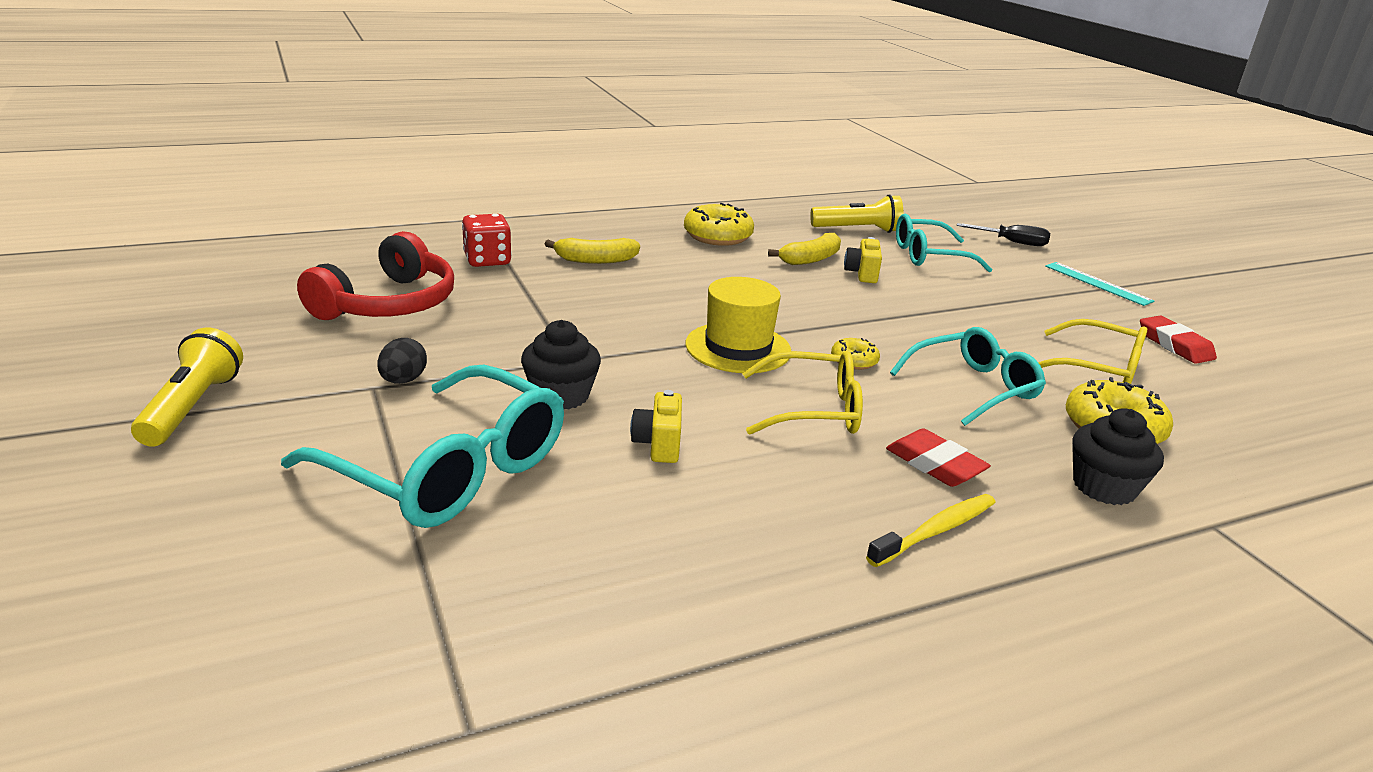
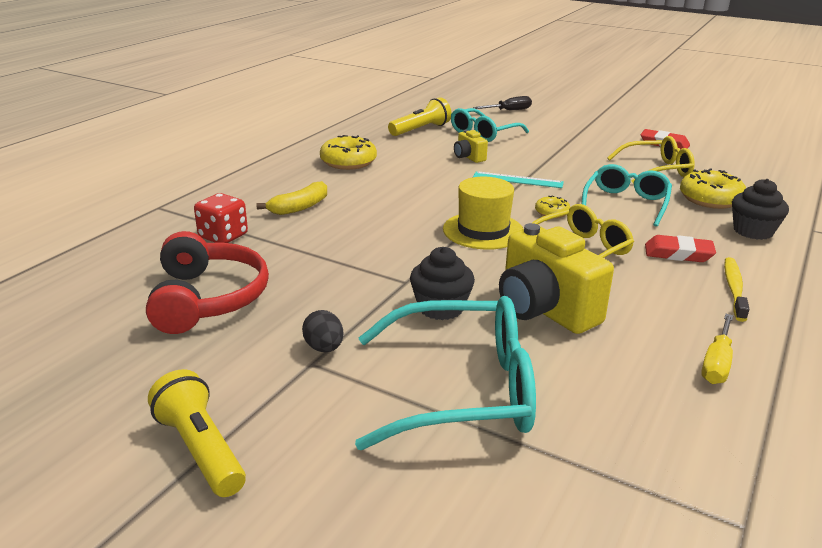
camera: 35 degrees left, 0 degrees up
(658, 444) = (544, 310): yellow camera -> yellow camera, size x2.07
(751, 586) = (717, 363): none -> yellow screwdriver
(810, 259) = (426, 158): yellow banana -> none
(1097, 283) = (583, 121): turquoise ruler -> turquoise ruler (518, 180)

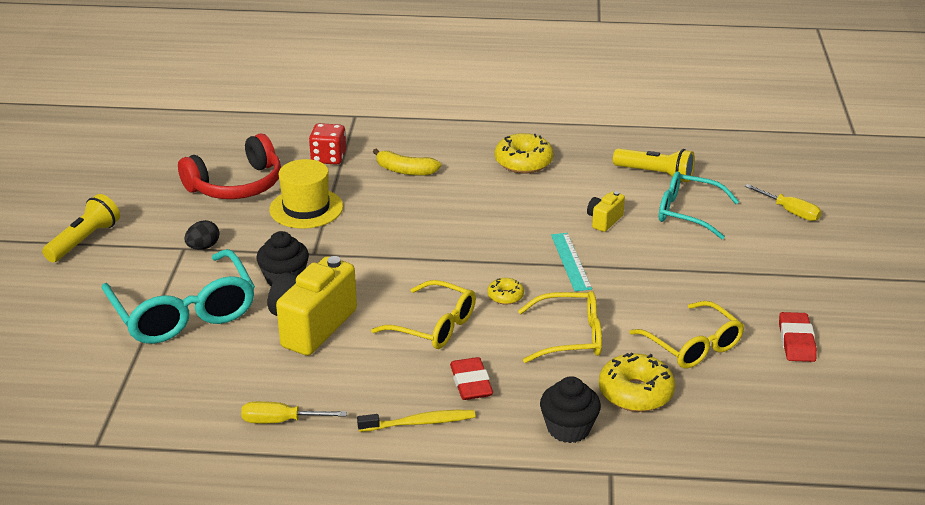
camera: 65 degrees right, 5 degrees up
(483, 231) = (433, 267): yellow hat -> yellow hat (306, 208)
(509, 111) = (790, 211): black screwdriver -> yellow screwdriver
(626, 203) = (570, 337): turquoise glasses -> yellow glasses

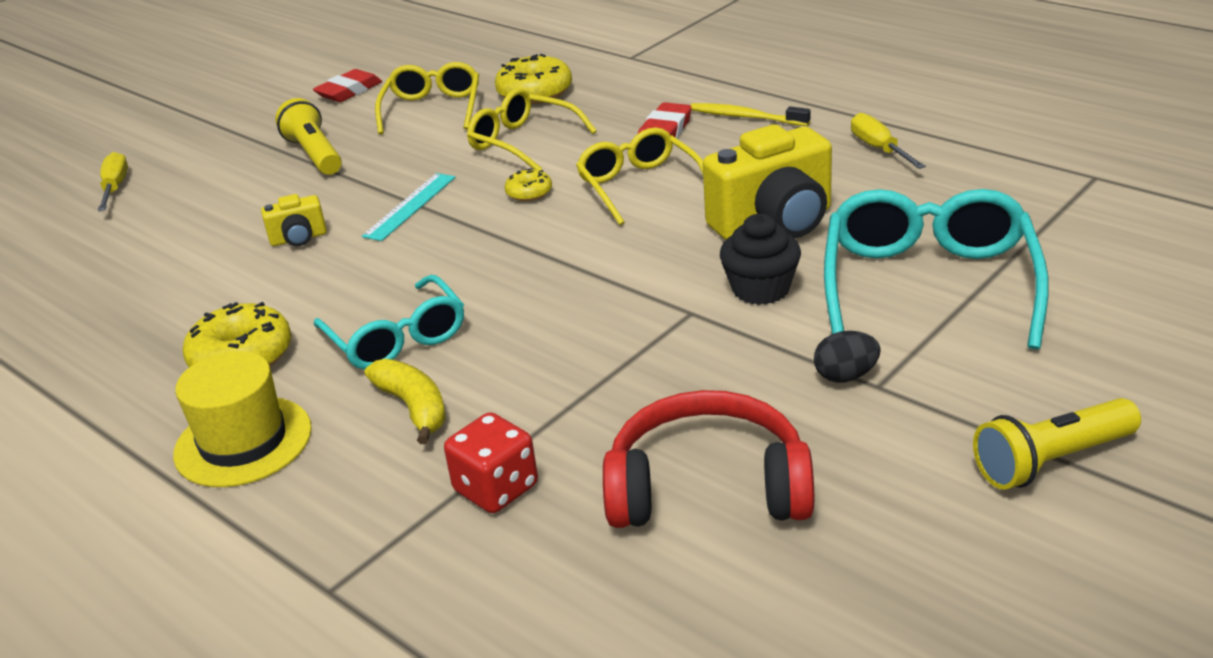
camera: 140 degrees left, 0 degrees up
(281, 421) = (879, 149): yellow screwdriver -> yellow screwdriver turned 150 degrees counterclockwise
(306, 208) = (633, 391): yellow hat -> yellow hat (243, 441)
(568, 428) = (624, 85): black cupcake -> none
(656, 174) = (136, 276): yellow flashlight -> yellow flashlight (314, 155)
(688, 213) = (204, 218): turquoise glasses -> turquoise glasses (397, 338)

